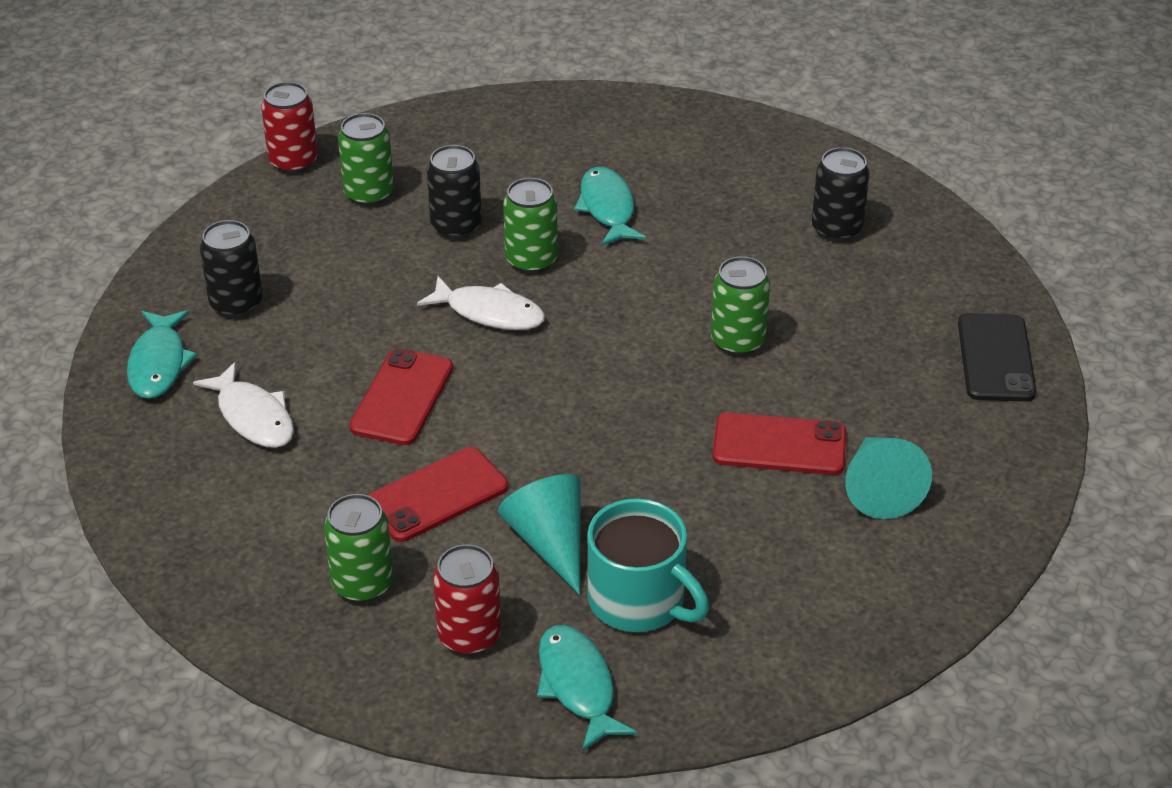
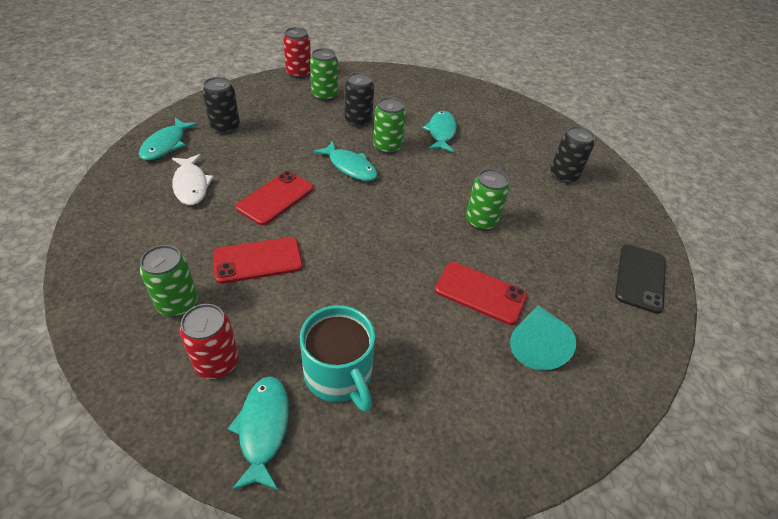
camera: 15 degrees right, 5 degrees up
(489, 313) = (350, 167): white fish -> turquoise fish
(549, 542) = (305, 313): turquoise cone -> none

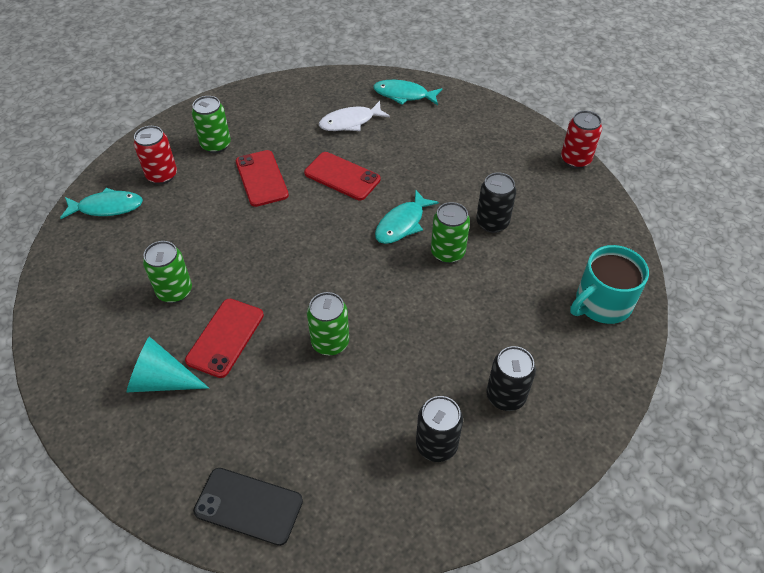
camera: 90 degrees right, 5 degrees up
(225, 127) = (443, 124): black can -> black can (505, 396)
(324, 95) = (535, 188): green can -> green can (175, 291)
(339, 375) = (144, 242): turquoise mug -> turquoise mug (601, 303)
(441, 132) = (495, 304): turquoise fish -> none

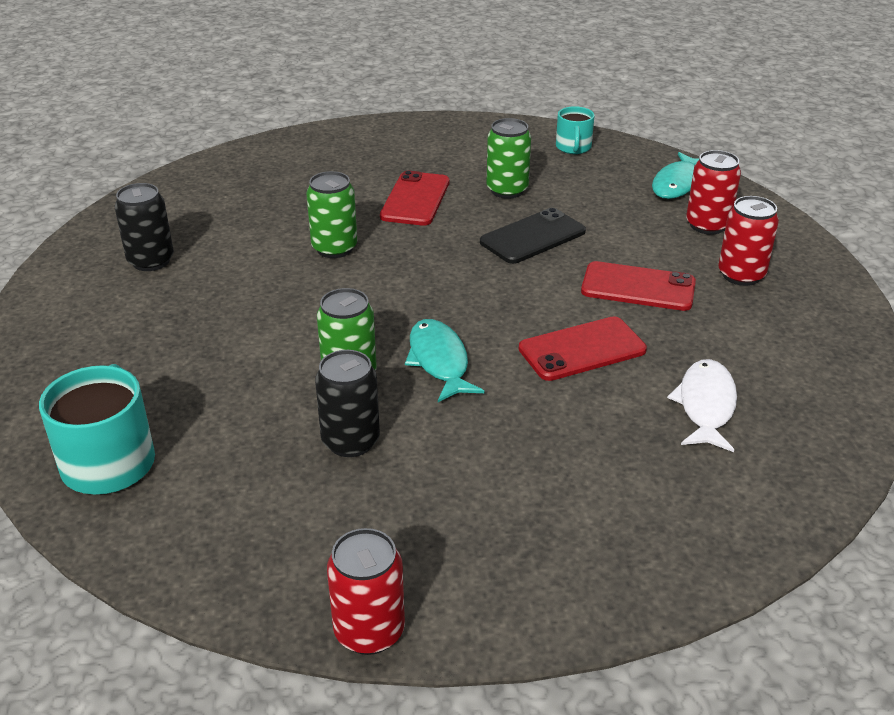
camera: 125 degrees right, 15 degrees down
(73, 286) = (573, 147): none -> turquoise mug
(162, 380) = (408, 161): turquoise cone -> none
(216, 145) = (741, 275): green can -> red can
(225, 337) = (415, 199): red phone -> red phone turned 45 degrees clockwise
(248, 506) = (241, 166): black phone -> black phone (532, 237)
(404, 95) = (742, 500): turquoise fish -> none
(505, 396) = (128, 321): black can -> none

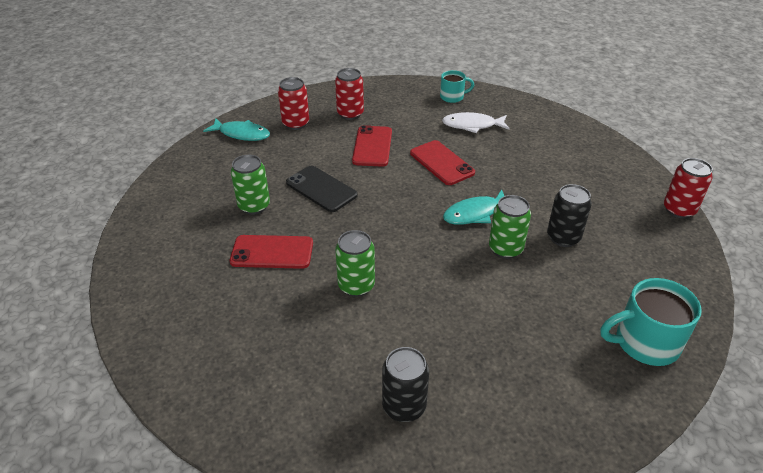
camera: 100 degrees left, 5 degrees up
(573, 147) = (183, 179): turquoise mug -> turquoise mug (452, 97)

